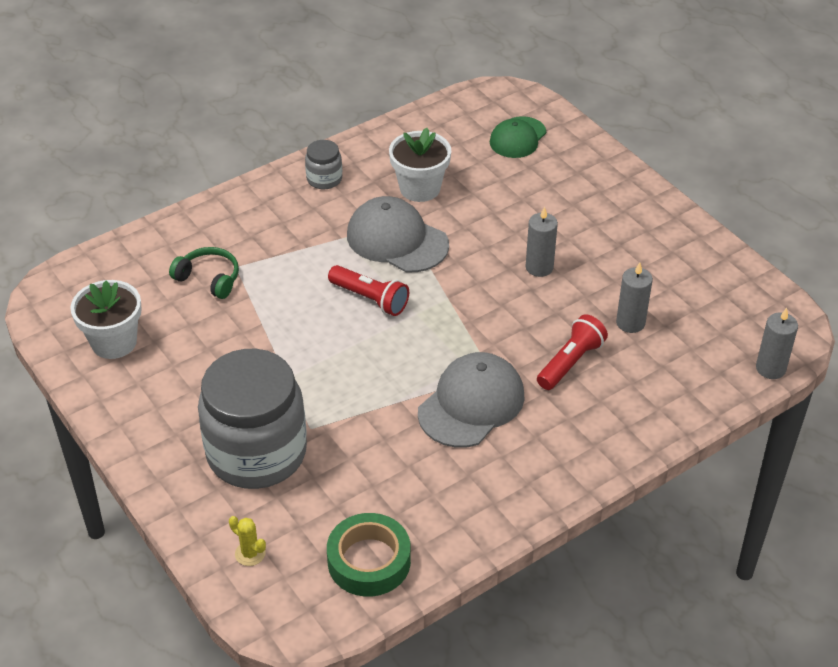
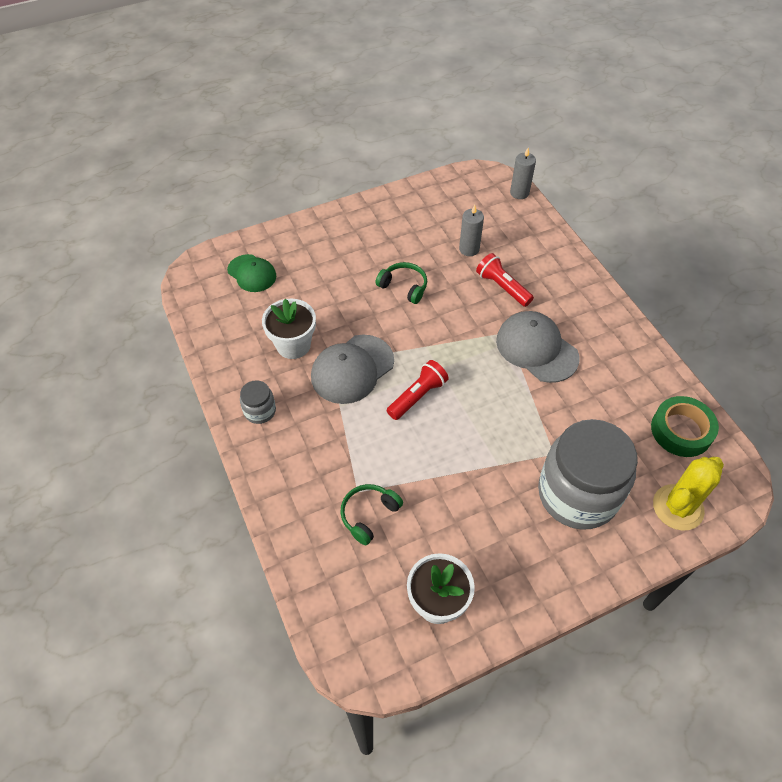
camera: 80 degrees left, 10 degrees up
(250, 553) = (678, 507): yellow cactus -> yellow cactus, size x2.14
(539, 267) = (404, 287): grey candle -> green headphones

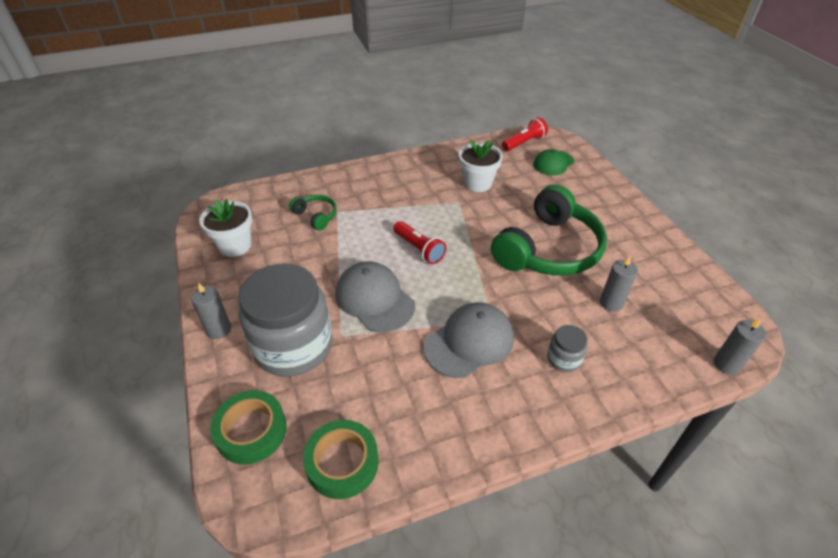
camera: 95 degrees right, 10 degrees down
(260, 411) = (416, 168): grey jar -> grey jar (563, 359)
(352, 369) = (451, 213): grey cap -> grey cap (374, 299)
(404, 287) = (548, 249): green headphones -> green headphones, size x2.26
(502, 287) = (556, 325): red flashlight -> red flashlight (524, 142)
(575, 576) = (219, 330): none -> grey candle
(678, 507) = (251, 431): yellow cactus -> green tape

